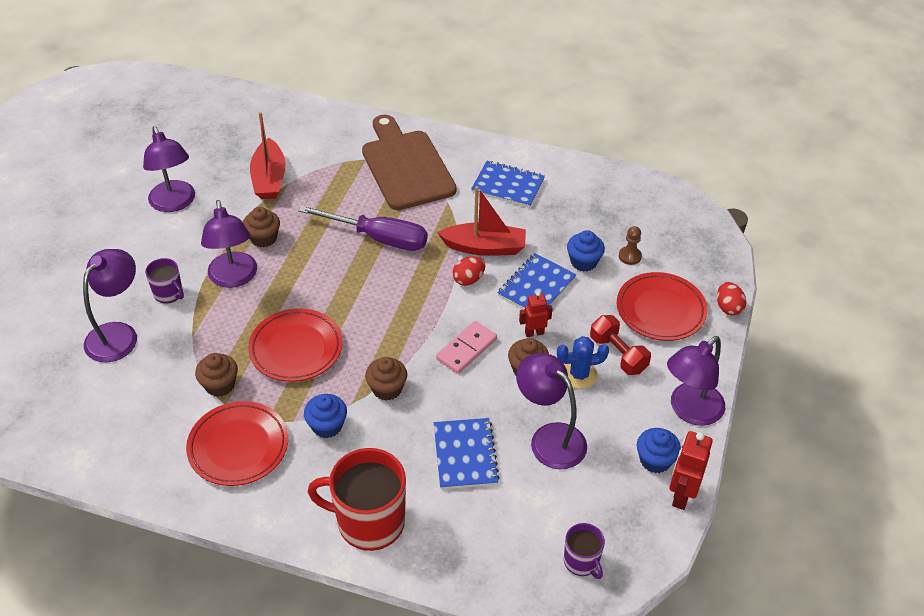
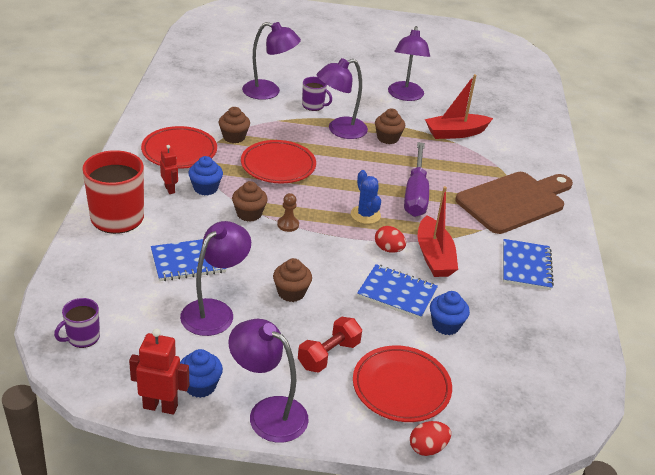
camera: 75 degrees right, 10 degrees down
(169, 294) = (313, 106): purple mug -> purple mug turned 90 degrees counterclockwise
(174, 203) = (405, 96): purple lamp -> purple lamp turned 45 degrees counterclockwise
(466, 349) = (304, 254): pink domino -> none
(534, 333) = (337, 295): red robot -> red robot (170, 189)
(579, 375) = (294, 327): blue cactus -> blue cactus (365, 215)
(630, 256) = (470, 361): brown pawn -> brown pawn (288, 225)

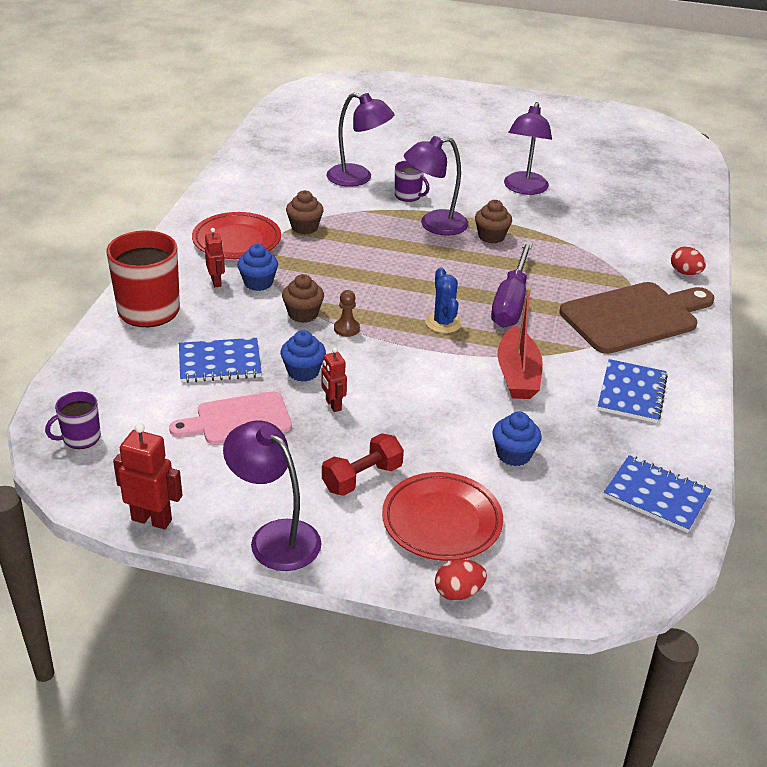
camera: 10 degrees right, 0 degrees up
(200, 386) = (202, 501): blue cupcake -> blue cupcake (303, 372)
(215, 311) = (238, 419): purple lamp -> pink cutting board
(278, 166) = (350, 262): red plate -> none
(291, 292) = (333, 405): brown cupcake -> red robot
(388, 249) = (462, 363): red egg -> red egg (685, 273)
(397, 293) = (461, 414): blue notebook -> blue notebook (656, 496)
(455, 133) = (578, 234): red boat -> none

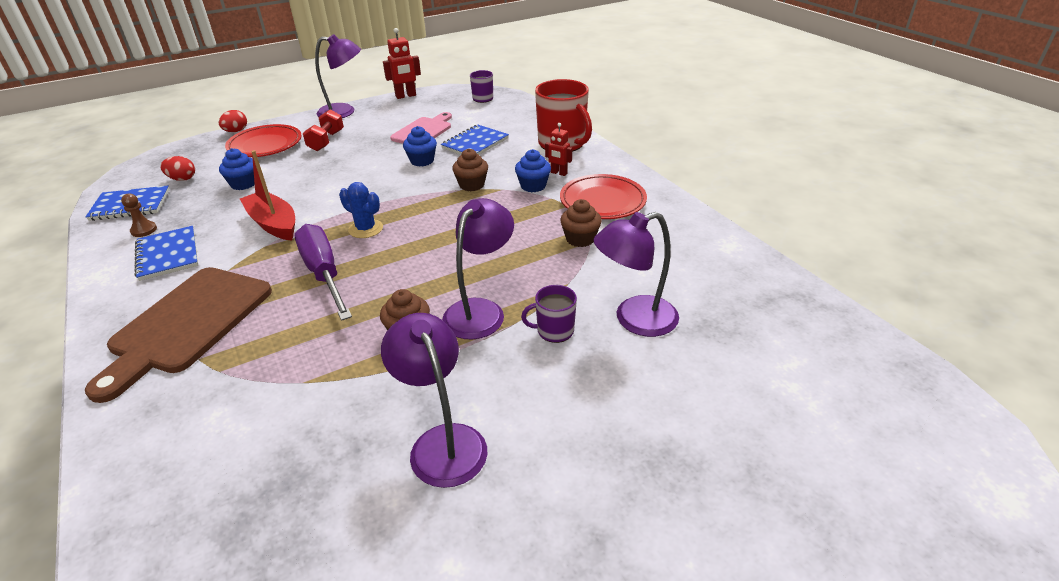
camera: 140 degrees right, 0 degrees up
(333, 405) = (381, 156): red robot -> none
(346, 329) = (430, 191): brown pawn -> brown pawn (144, 230)
(685, 273) = (133, 424): red egg -> red egg (182, 179)

